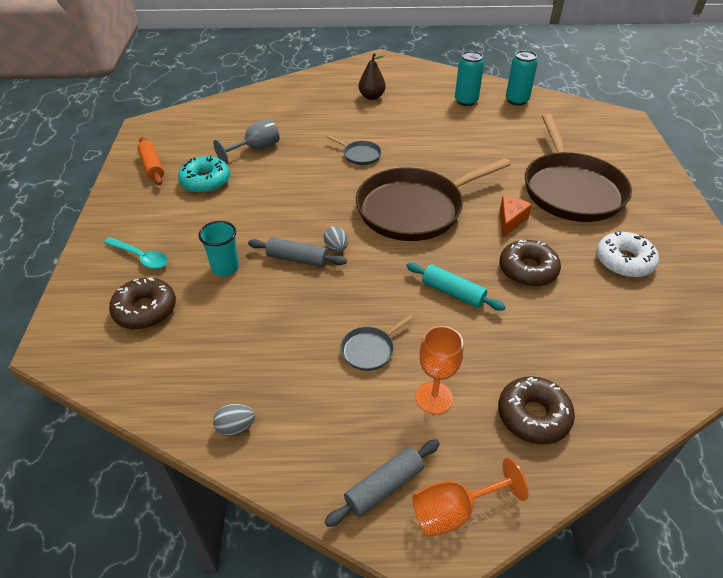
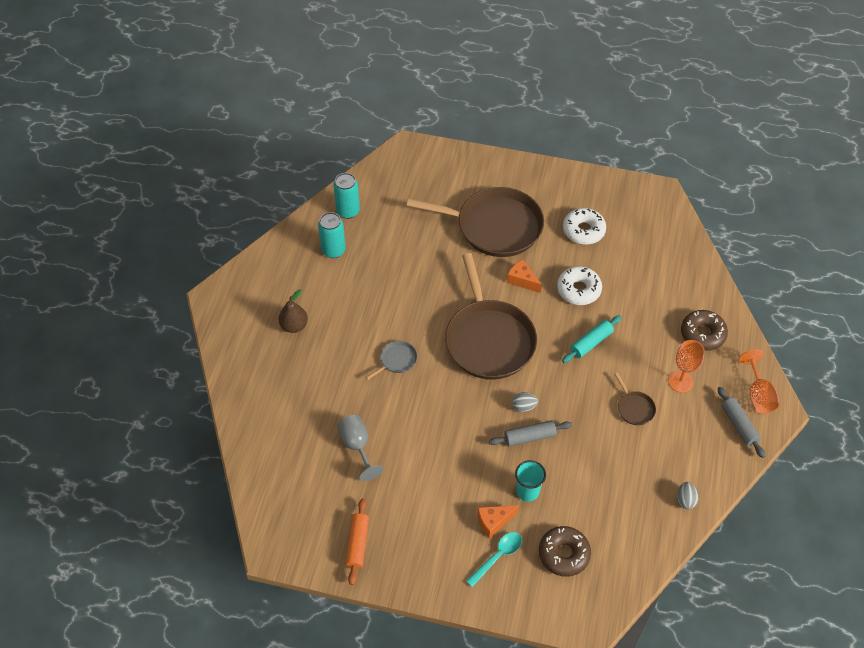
camera: 75 degrees left, 10 degrees up
(152, 167) = (357, 544): orange rolling pin -> orange rolling pin turned 75 degrees counterclockwise
(183, 248) = (494, 522): none -> orange cheese
(205, 181) = (399, 496): turquoise donut -> none
(297, 259) = (529, 437): grey rolling pin -> grey rolling pin turned 45 degrees clockwise
(370, 349) = (634, 408): grey pan -> brown pan
(527, 270) = (578, 290): brown donut -> white donut

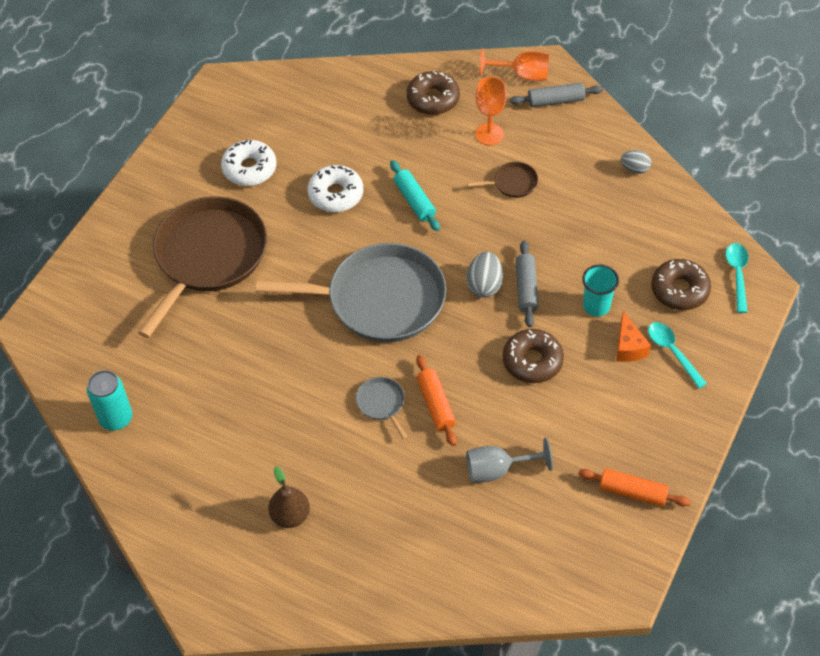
camera: 75 degrees left, 0 degrees up
(333, 250) = (178, 447): turquoise can -> none
(404, 395) = (436, 404): none -> orange rolling pin
(460, 453) = (532, 361): none -> brown donut
(488, 339) = (379, 299): brown pan -> grey pan
(522, 280) = (303, 246): orange cheese -> none
(523, 407) = (484, 285): grey egg -> grey egg, size x1.50
(595, 600) = (737, 275): none -> turquoise spoon

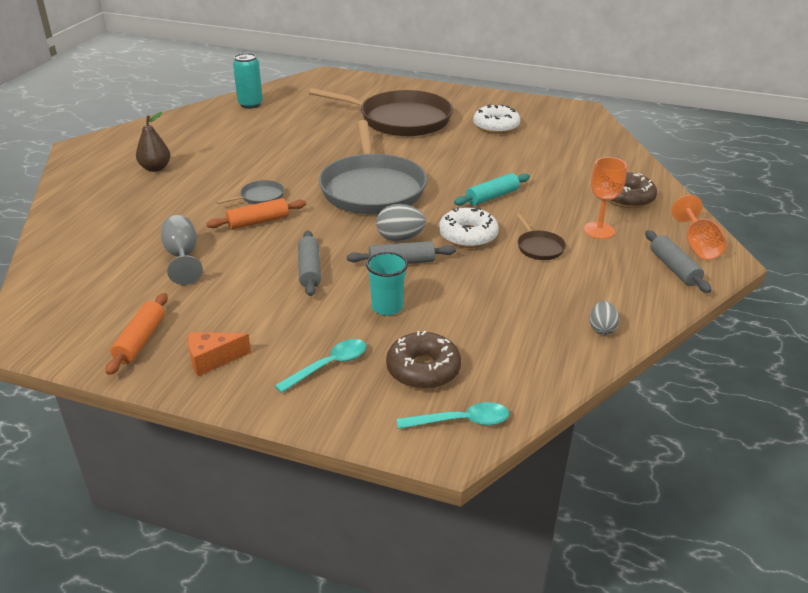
camera: 80 degrees right, 20 degrees down
(336, 194) = (484, 161): white donut -> white donut (468, 236)
(532, 361) = (309, 270): brown donut -> grey rolling pin
(628, 347) = (333, 332): orange cheese -> orange cheese (212, 360)

